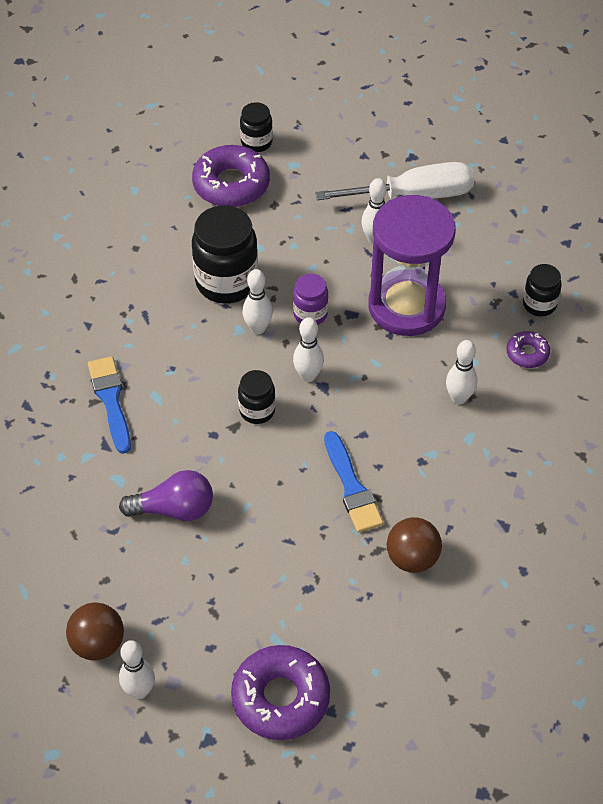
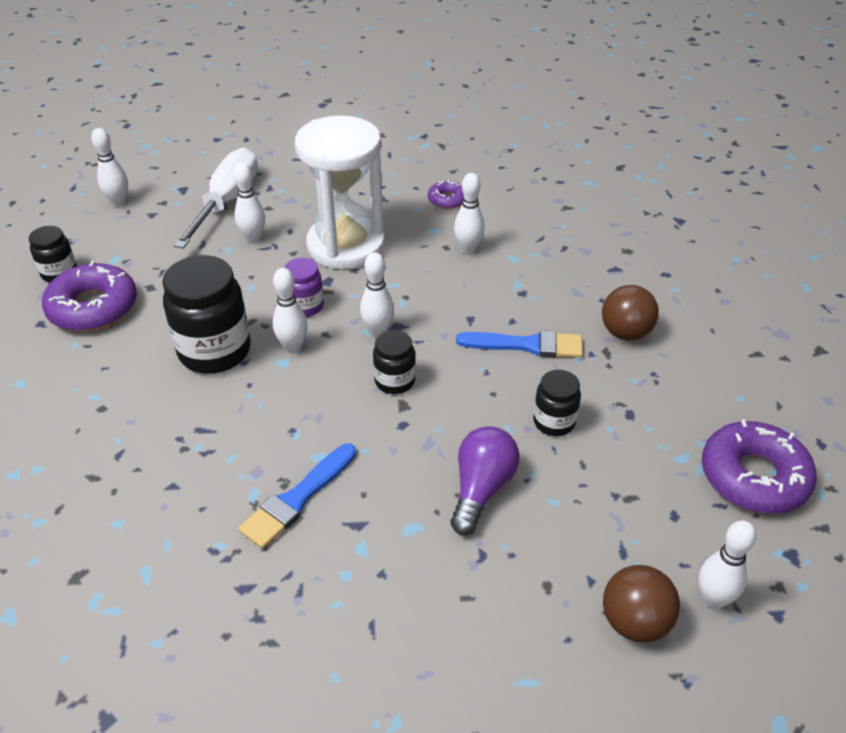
camera: 65 degrees left, 10 degrees down
(111, 400) = (297, 499): blue brush -> blue brush turned 60 degrees counterclockwise
(365, 127) = (119, 203): none -> white bowling pin
(406, 306) = (346, 246): purple hourglass -> white hourglass
(539, 304) = (402, 178): black jar -> black jar (554, 422)

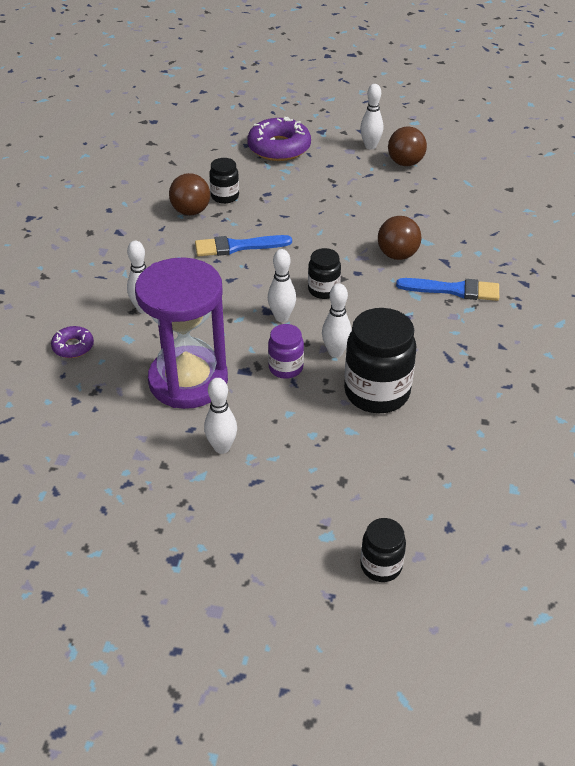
camera: 120 degrees left, 0 degrees up
(93, 307) = (399, 503): purple donut -> none
(119, 203) = (237, 602): white bowling pin -> none
(227, 201) = (173, 504): white screwdriver -> none
(346, 246) = (188, 381): white hourglass -> purple hourglass
(407, 480) = (397, 255): none -> brown ball
(481, 488) = (375, 227): purple light bulb -> none
(526, 345) = (238, 247): blue brush -> blue brush turned 75 degrees counterclockwise
(554, 422) = (299, 217): black jar -> black jar (225, 196)

